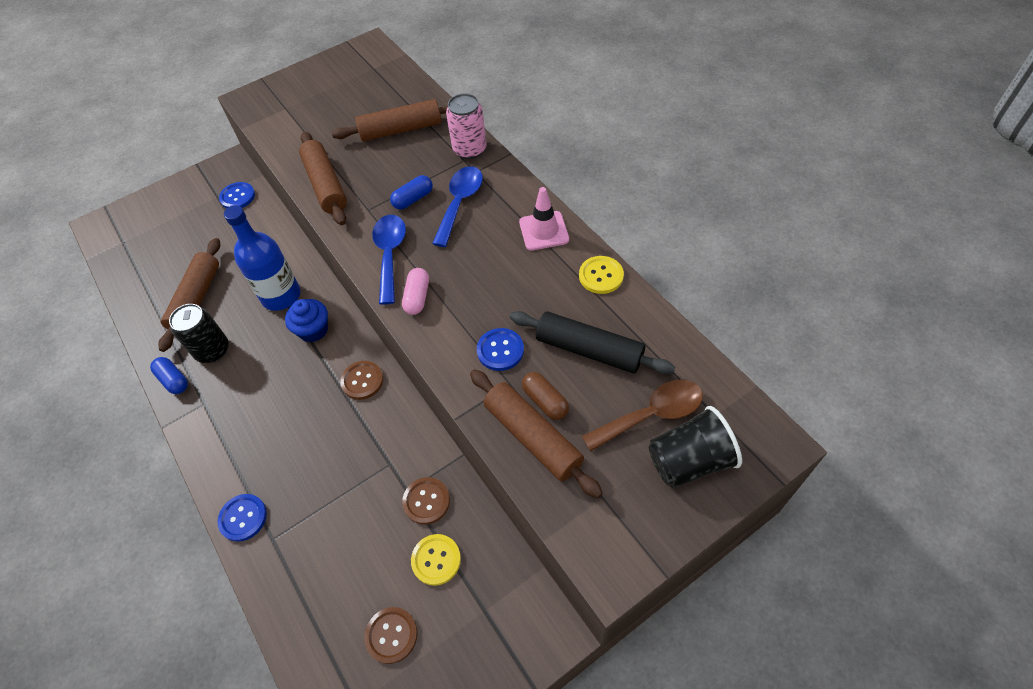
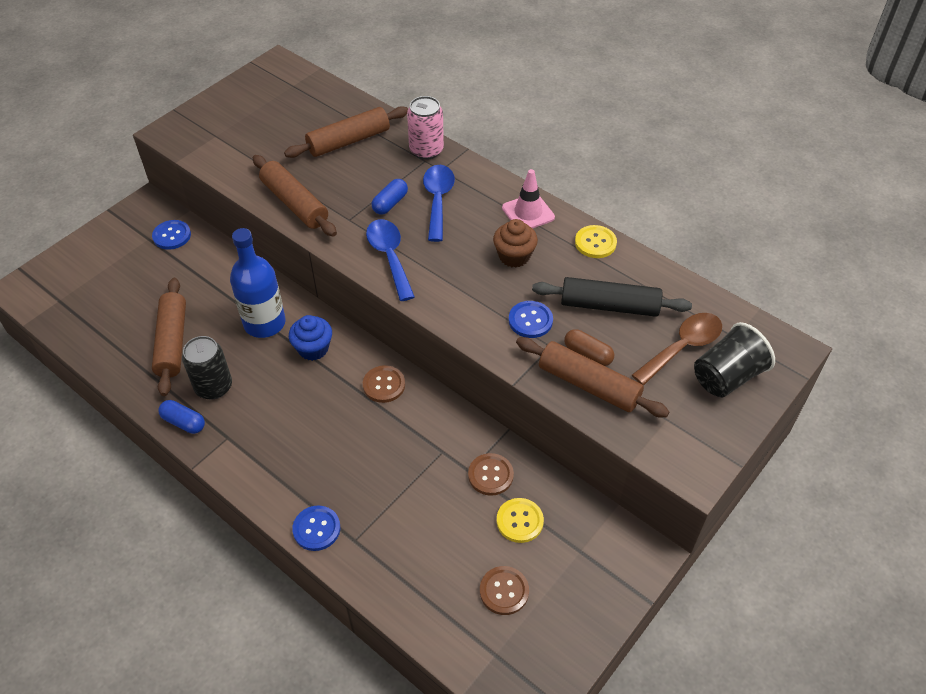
camera: 20 degrees left, 5 degrees down
(417, 297) = (433, 289): pink capsule -> none
(511, 276) = (514, 256): none -> brown cupcake

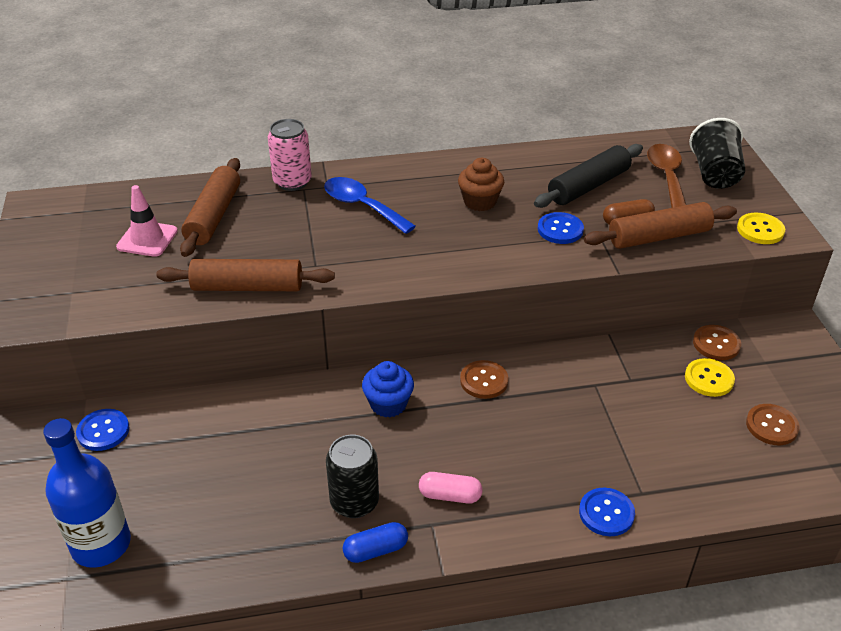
camera: 50 degrees left, 10 degrees down
(172, 342) = (255, 505): brown rolling pin -> none
(259, 432) = (450, 495): none -> pink capsule
(264, 323) = (315, 421): blue bottle -> blue bottle (101, 544)
(389, 257) = (394, 265): blue spoon -> none
(390, 203) = (329, 232): blue capsule -> none
(490, 475) = (647, 370): brown button -> brown button (716, 344)
(528, 213) = (440, 171): pink traffic cone -> pink traffic cone (147, 239)
(595, 243) = (515, 158): yellow button -> yellow button (760, 230)

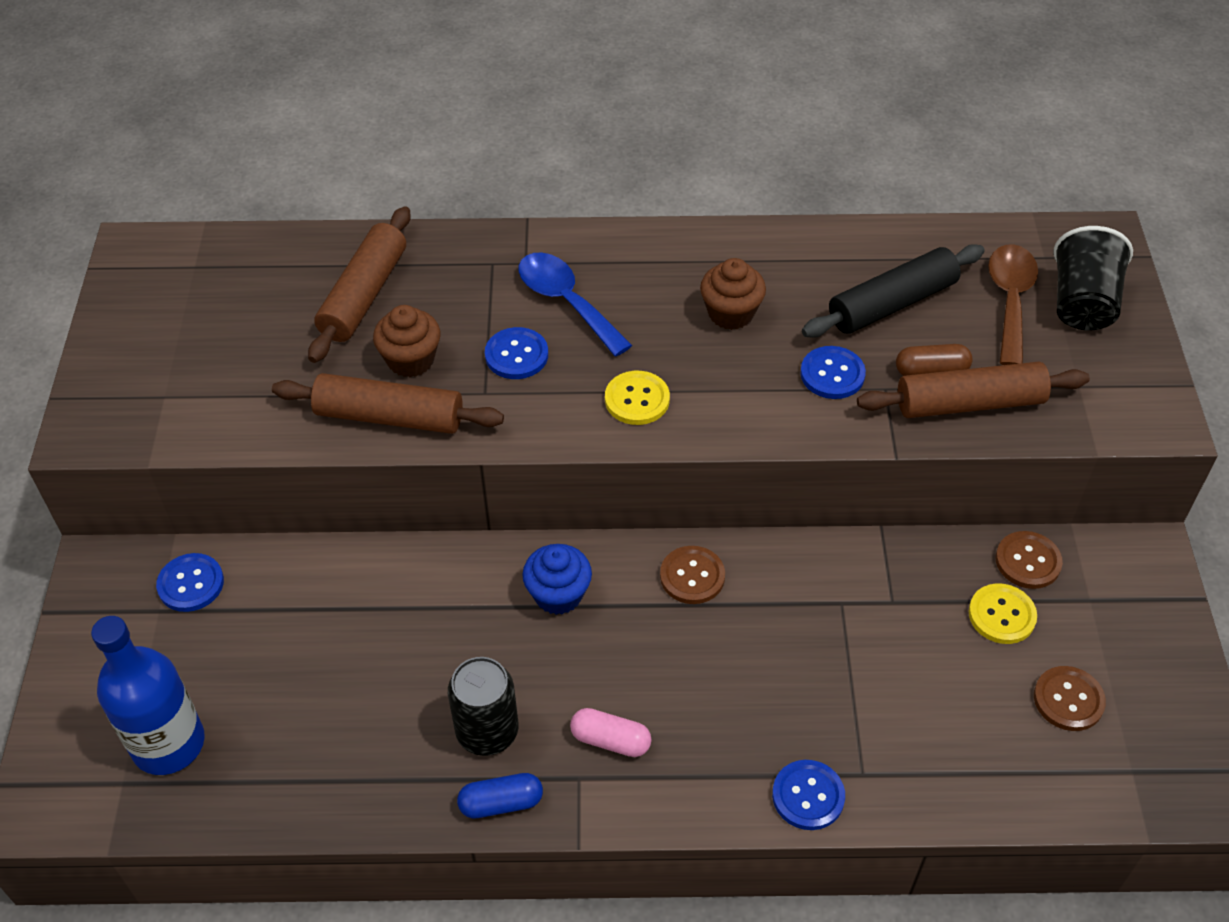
camera: 10 degrees right, 10 degrees up
(147, 239) = (271, 323): pink traffic cone -> none
(256, 251) = (411, 360): none -> brown cupcake
(292, 182) = (479, 249): pink can -> none
(333, 240) = (516, 355): none -> blue button
(760, 230) = (1120, 409): yellow button -> yellow button (637, 399)

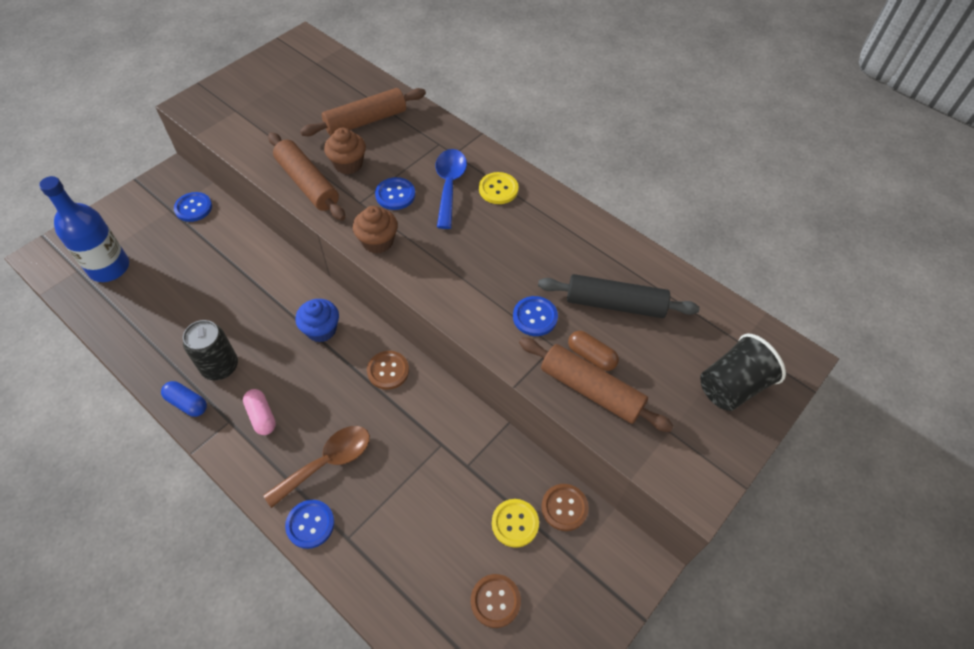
camera: 40 degrees right, 5 degrees up
(637, 399) = (422, 256): yellow button -> yellow button (498, 189)
(731, 313) = (522, 247): brown cupcake -> brown cupcake (377, 241)
(1010, 300) = (688, 352): brown spoon -> brown spoon (327, 462)

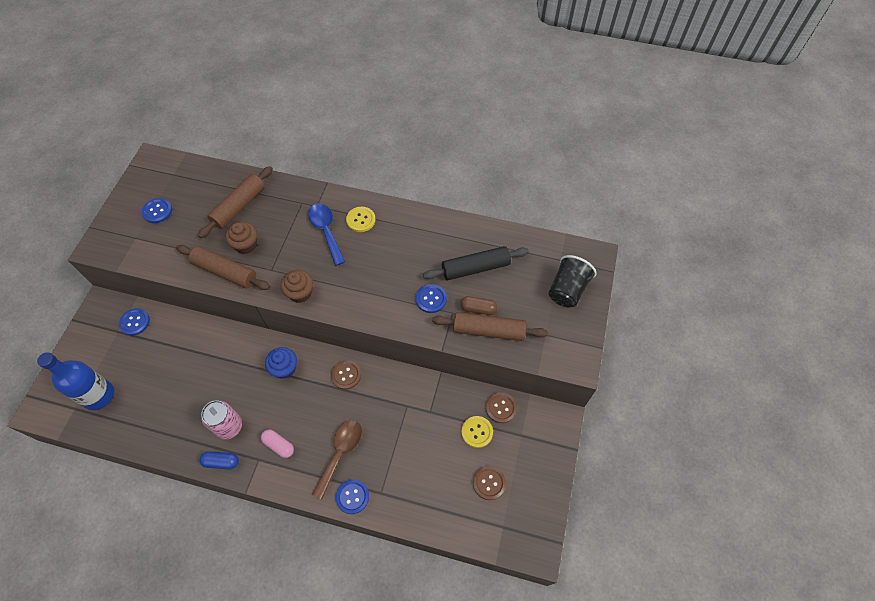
camera: 25 degrees left, 5 degrees up
(220, 366) = (229, 426): black can -> pink can
(395, 195) = (293, 254): blue button -> blue button (157, 211)

